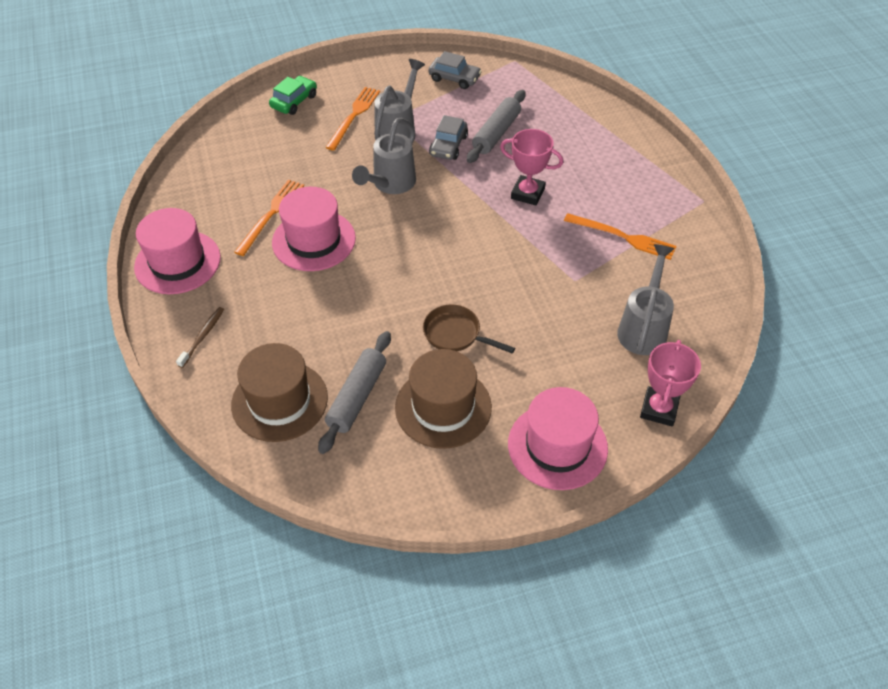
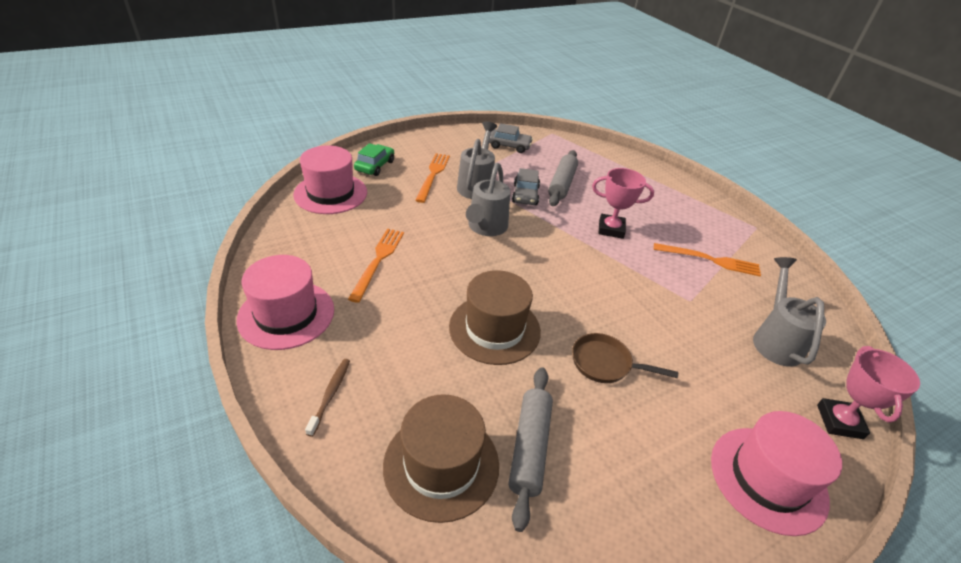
camera: 15 degrees left, 10 degrees down
(314, 240) = (428, 282): pink hat -> pink hat (330, 193)
(443, 407) = (628, 448): brown hat -> brown hat (494, 329)

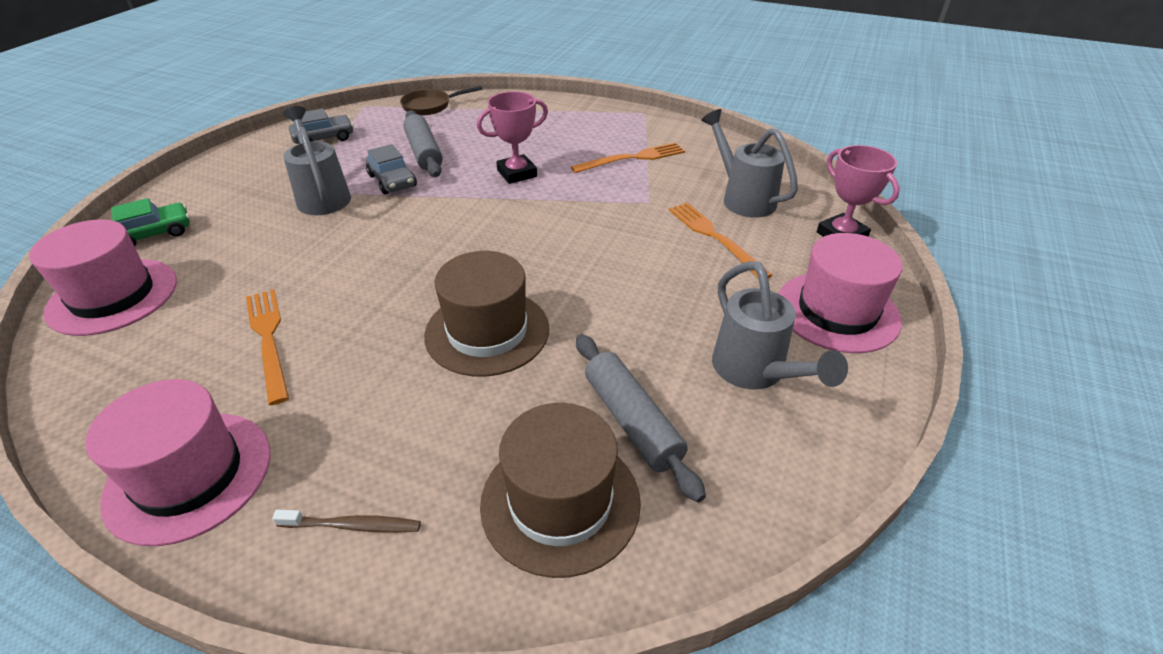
camera: 35 degrees left, 0 degrees up
(330, 395) = (352, 526): brown toothbrush -> brown toothbrush turned 120 degrees clockwise
(375, 166) = (153, 234): green car -> green car turned 75 degrees clockwise
(433, 175) = (252, 210): orange fork -> orange fork (714, 237)
(485, 228) = (377, 236): grey watering can -> grey watering can (755, 373)
(605, 363) = (627, 299): brown pan -> brown pan (430, 106)

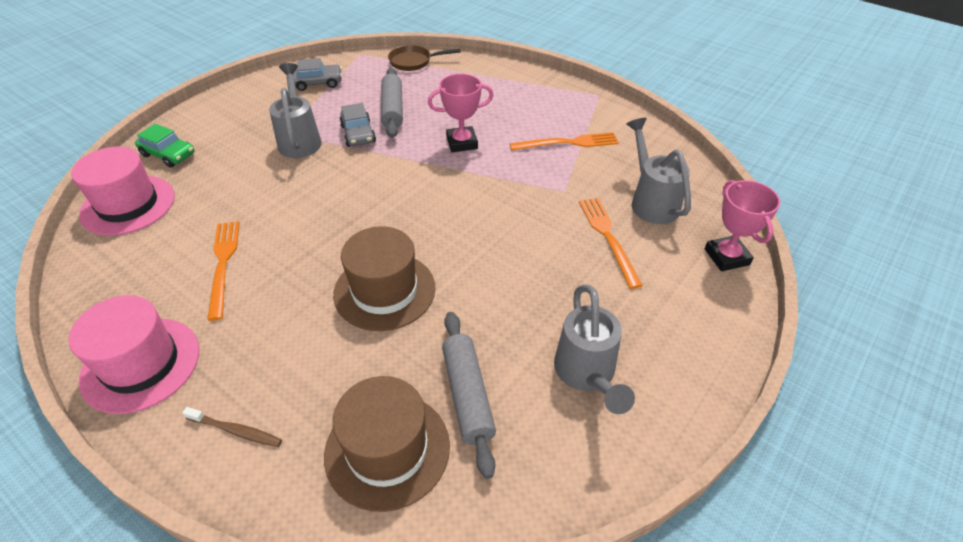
camera: 15 degrees right, 5 degrees up
(153, 234) = (168, 154): green car -> green car turned 45 degrees clockwise
(837, 311) = (686, 332): pink hat -> none

